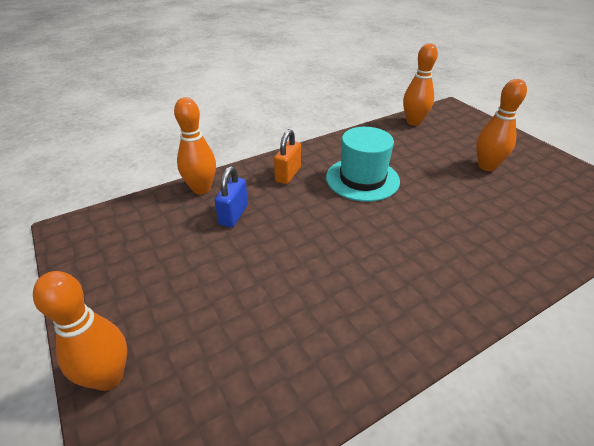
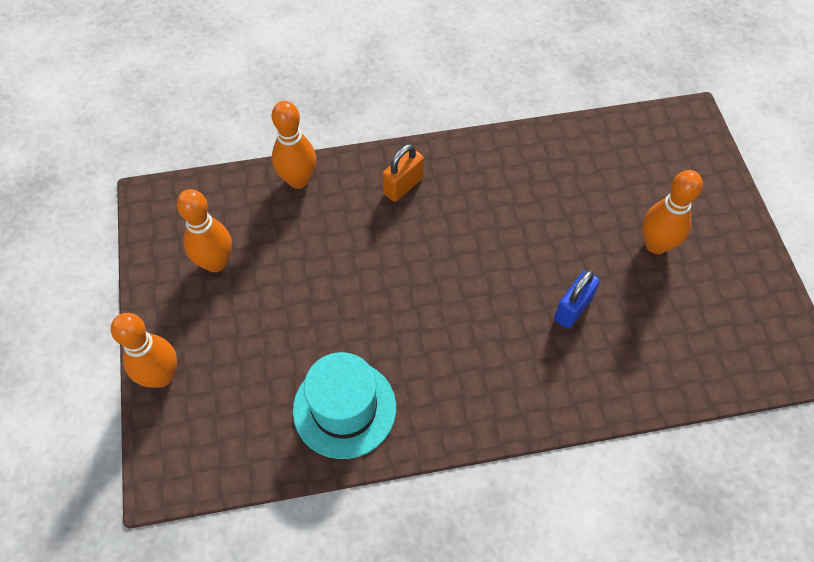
camera: 20 degrees right, 20 degrees up
(233, 215) = (319, 230): blue padlock -> blue padlock (572, 309)
(362, 179) = (487, 219): turquoise hat -> turquoise hat (344, 408)
(413, 122) = (615, 134): orange bowling pin -> orange bowling pin (215, 262)

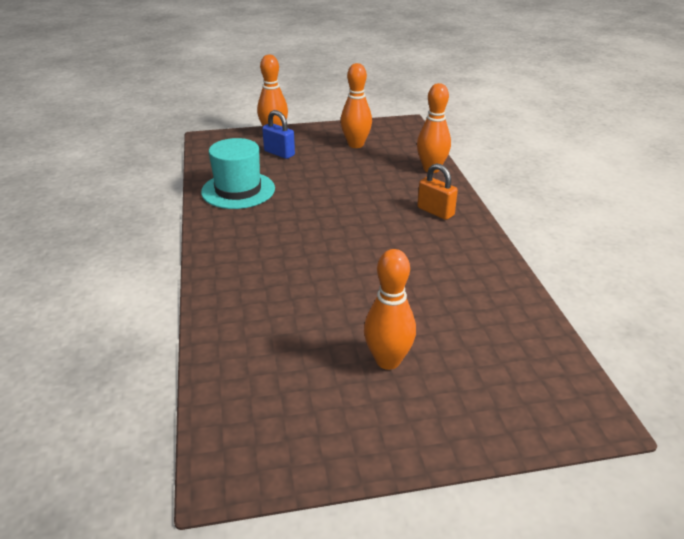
camera: 90 degrees right, 25 degrees down
(572, 309) = (310, 296): blue padlock -> blue padlock (279, 153)

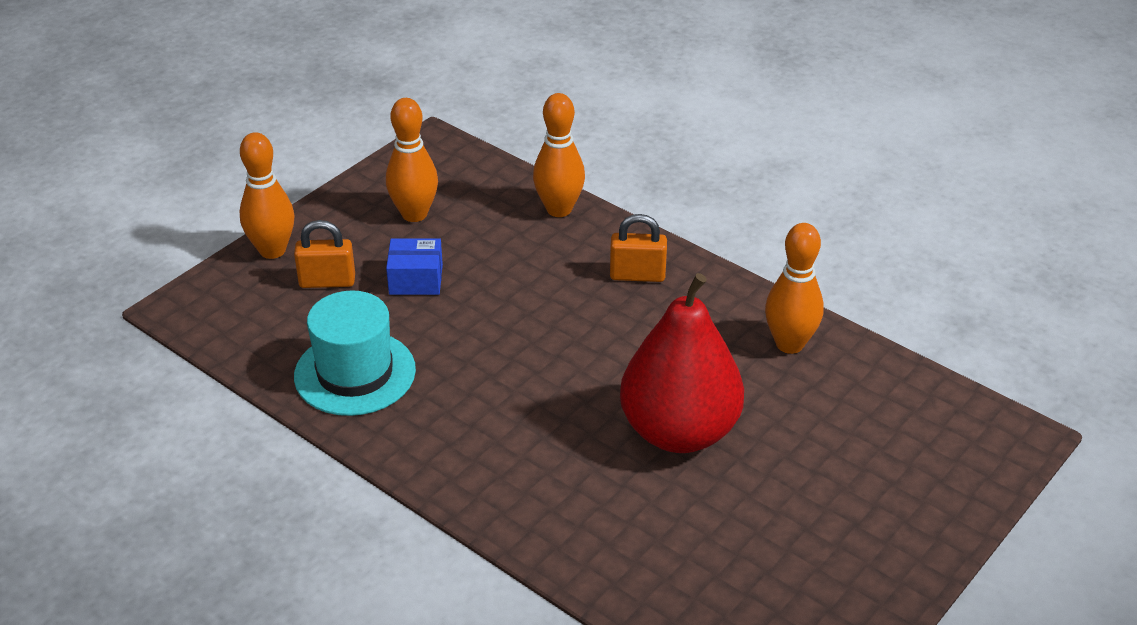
camera: 40 degrees left, 5 degrees up
(279, 153) = (327, 281): blue padlock -> orange padlock
(319, 168) = (416, 279): none -> blue box
(358, 290) = (679, 431): none -> red pear
(388, 360) = (801, 494): orange bowling pin -> orange bowling pin (789, 344)

